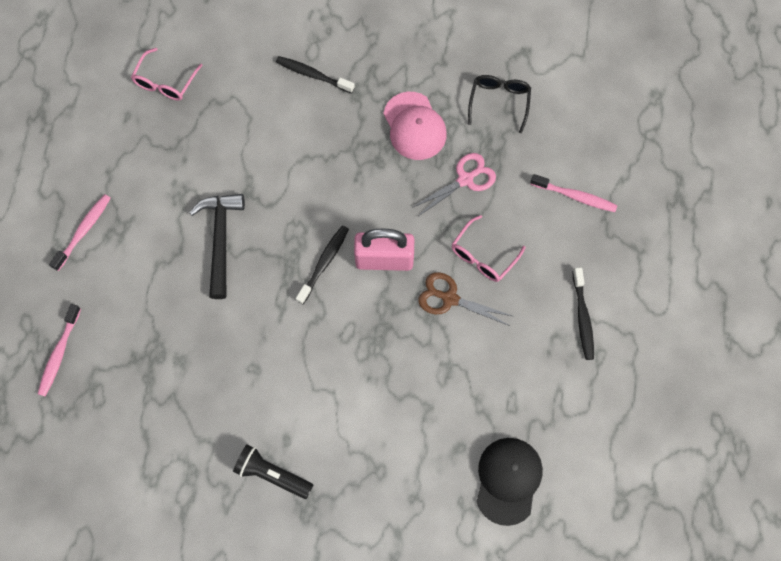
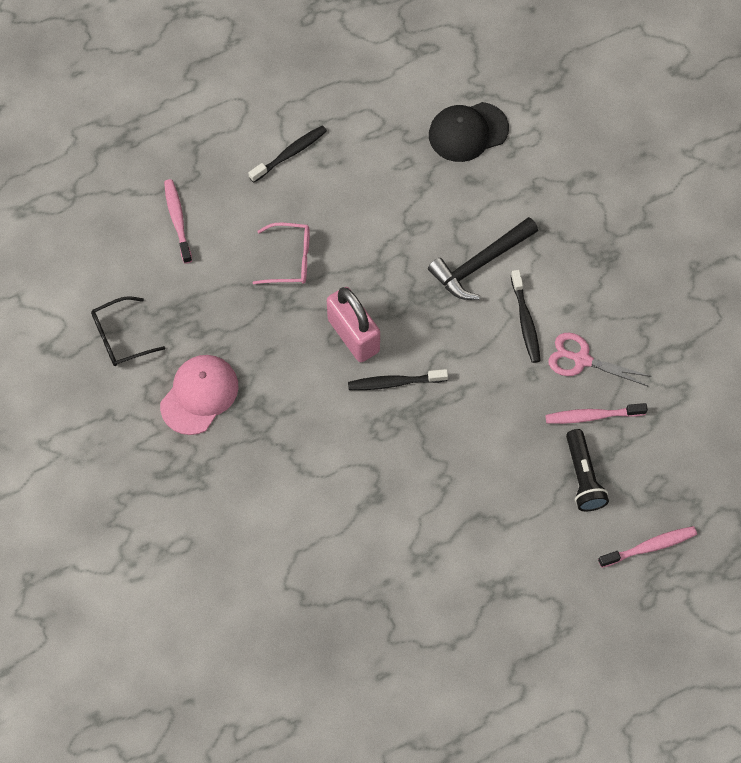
camera: 125 degrees left, 5 degrees down
(84, 231) = (526, 619): pink toothbrush -> pink toothbrush (592, 416)
(166, 82) = (316, 667): pink glasses -> none
(221, 239) = (439, 487): black hammer -> black hammer (480, 264)
(272, 474) = (602, 300): black flashlight -> black flashlight (583, 477)
(313, 75) = (207, 526): black toothbrush -> black toothbrush (525, 321)
(449, 298) = (350, 262): brown scissors -> none
(465, 179) = (225, 317): pink scissors -> pink scissors (581, 359)

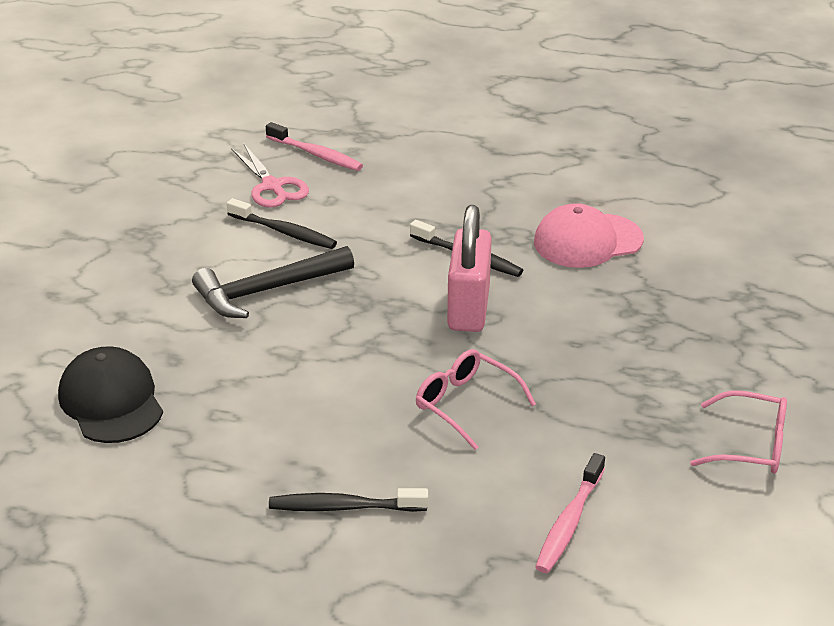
camera: 140 degrees left, 30 degrees down
(121, 337) = (750, 445): black glasses -> pink glasses
(199, 395) = (693, 349): pink cap -> pink cap (587, 241)
(468, 132) = (111, 401): black cap -> black cap turned 135 degrees counterclockwise
(480, 264) = (266, 291): black hammer -> black hammer turned 150 degrees clockwise
(525, 321) = (284, 232): black toothbrush -> black toothbrush turned 90 degrees clockwise
(583, 477) = (376, 130): black flashlight -> none
(650, 547) = (377, 80): pink toothbrush -> none

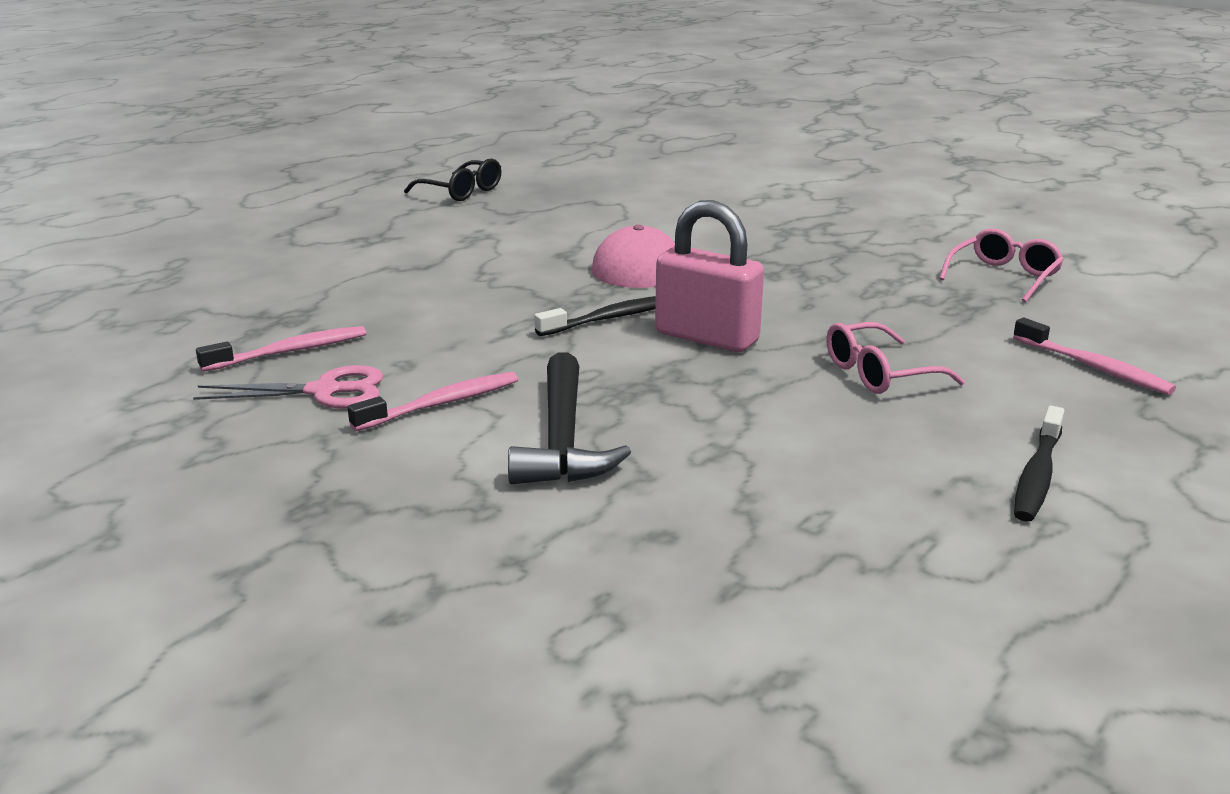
camera: 65 degrees left, 10 degrees down
(111, 401) = (729, 606): black cap -> none
(284, 232) = (442, 404): black toothbrush -> pink toothbrush
(668, 113) = (461, 191): none -> black glasses

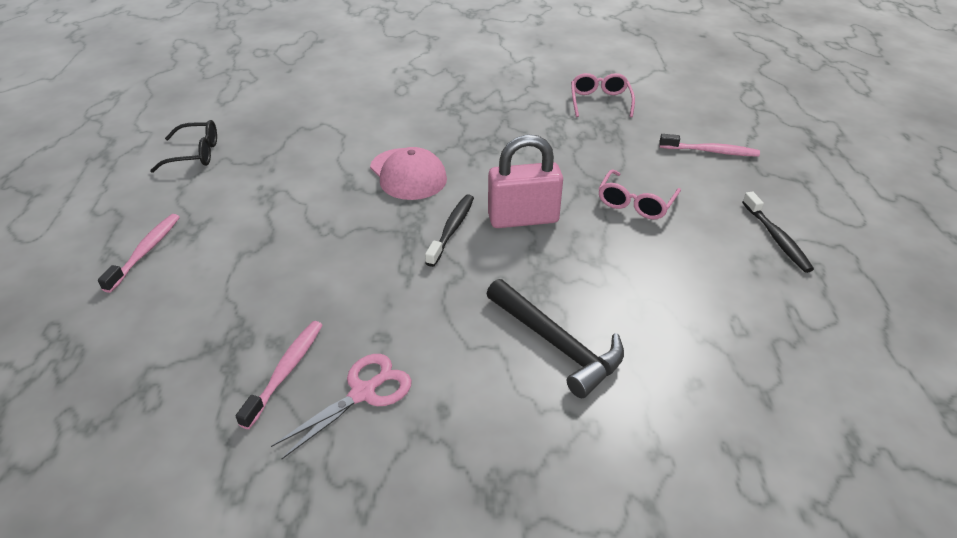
camera: 40 degrees left, 15 degrees up
(442, 404) = (452, 358): pink toothbrush -> pink toothbrush (146, 251)

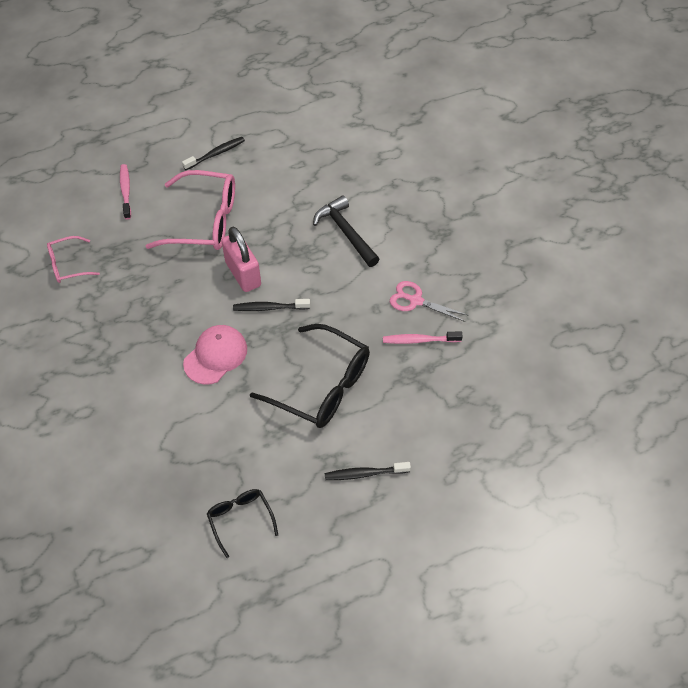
camera: 110 degrees left, 15 degrees up
(146, 251) = (364, 474): pink toothbrush -> black toothbrush
(297, 246) = (321, 385): none -> black glasses
(557, 345) = (345, 232): black hammer -> black hammer turned 60 degrees counterclockwise
(635, 203) = (203, 221): pink glasses -> pink glasses, size x1.87

